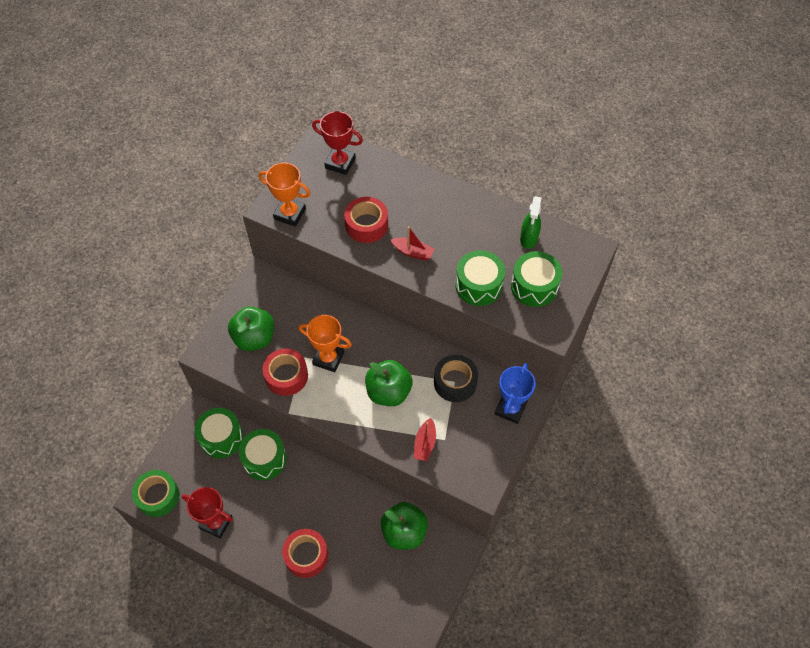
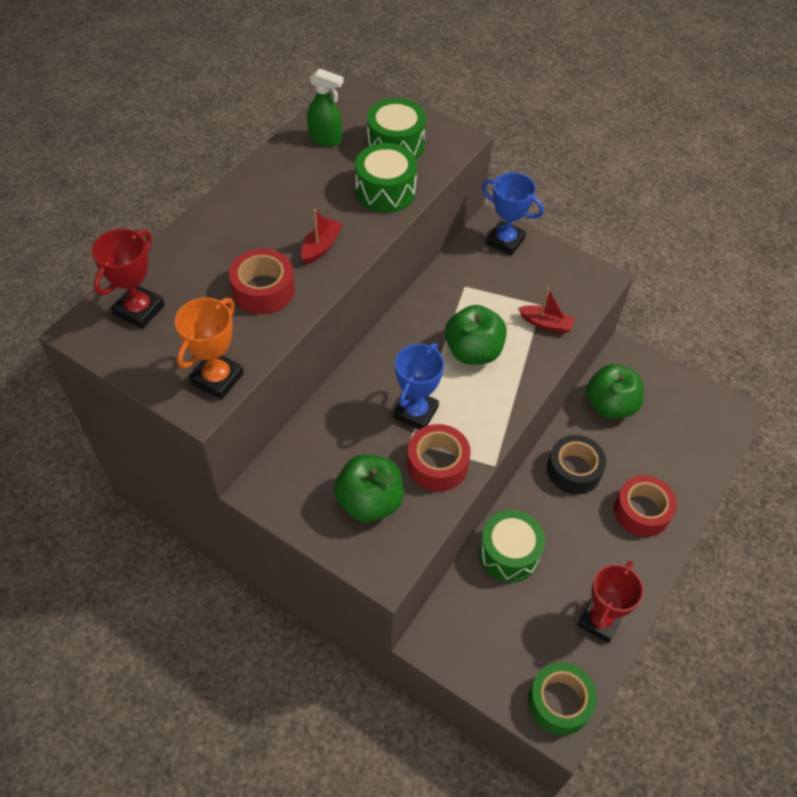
camera: 85 degrees left, 5 degrees down
(221, 437) = (472, 610): green drum -> none
(328, 358) = (416, 412): orange trophy -> blue trophy
(455, 382) = (466, 285): black tape -> black tape (574, 470)

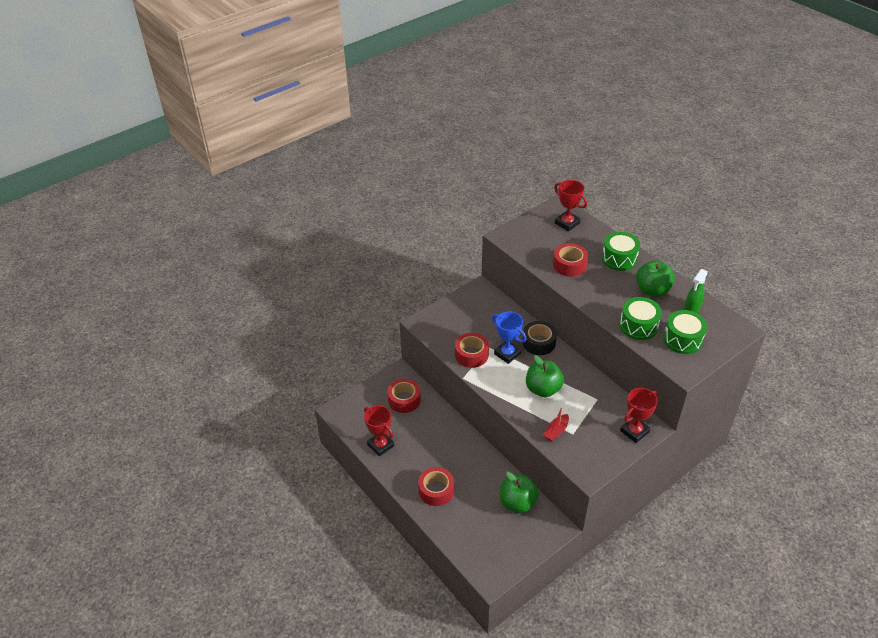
camera: 110 degrees right, 10 degrees down
(217, 378) = (516, 243): orange trophy -> none
(321, 246) = (597, 291): red boat -> none
(369, 502) = (459, 324): green apple -> green apple (652, 290)
(490, 613) = (404, 400): none -> red tape
(505, 241) = (634, 431): blue trophy -> red trophy
(509, 553) = (433, 417): green drum -> green drum (619, 259)
(559, 702) = (348, 414): green tape -> none
(574, 470) = (475, 465): black tape -> black tape (538, 342)

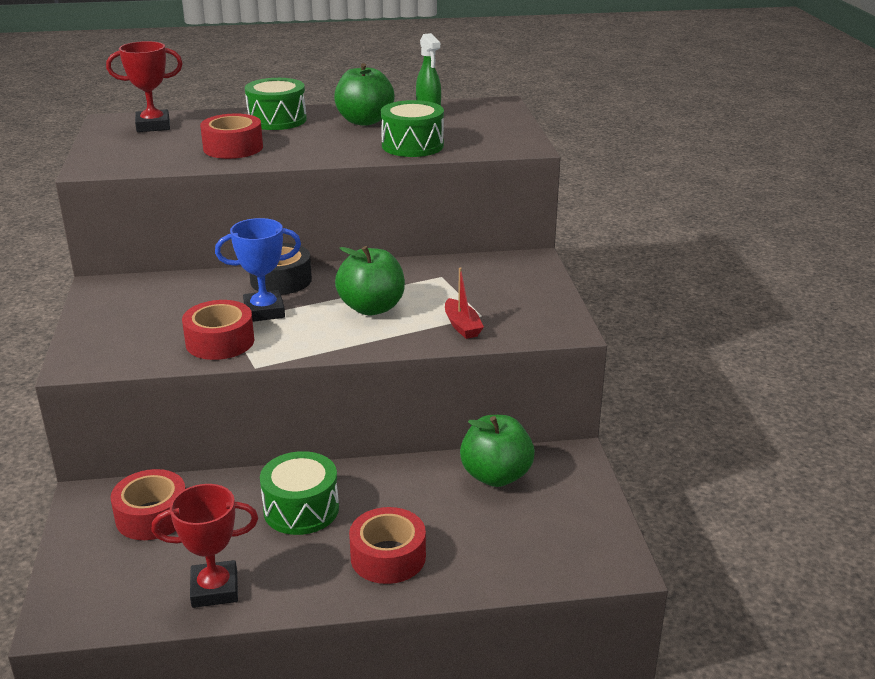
camera: 60 degrees left, 15 degrees down
(634, 431) = (527, 271): red trophy -> none
(682, 339) = (472, 132): green drum -> green drum (301, 509)

